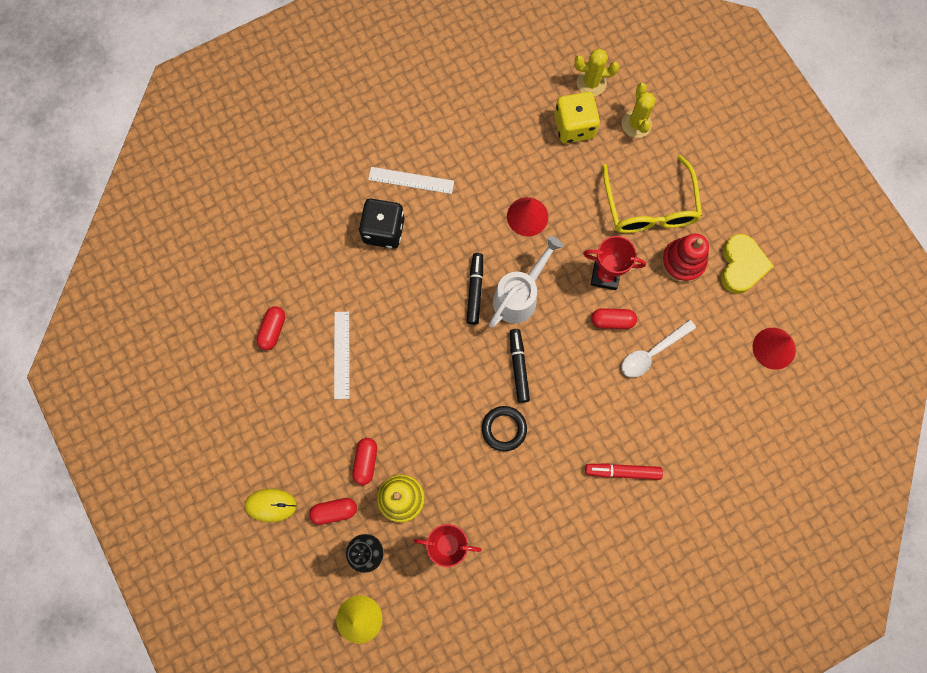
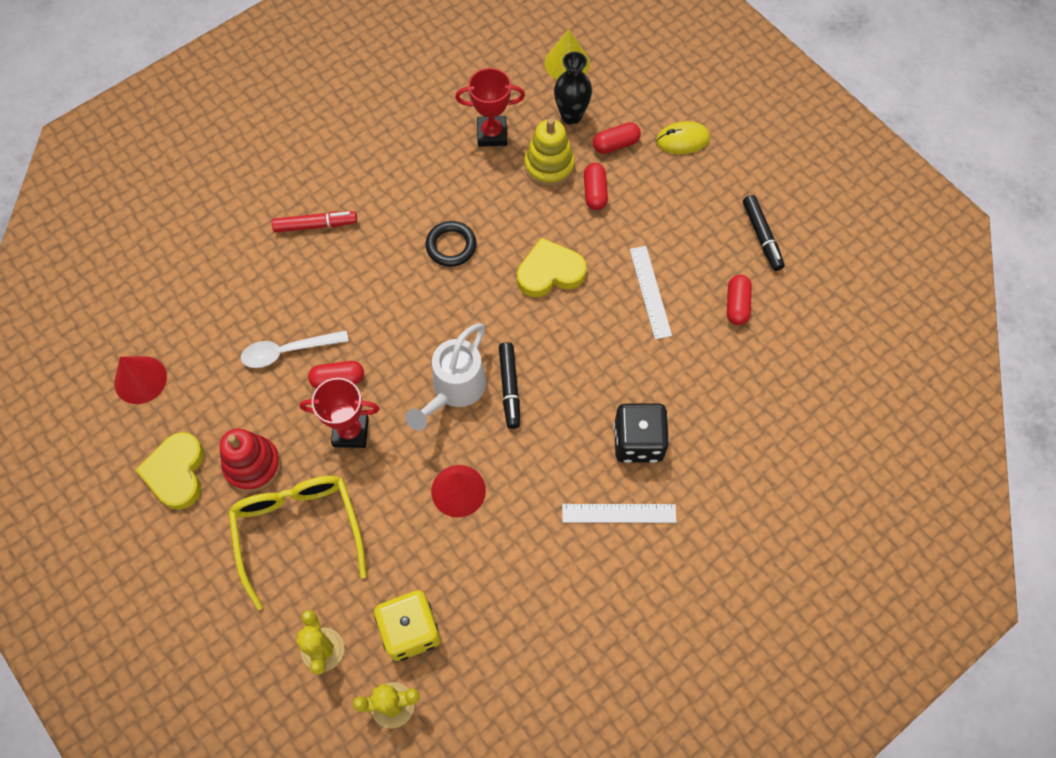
camera: 170 degrees right, 10 degrees down
(422, 388) = (550, 272): none -> yellow heart
(518, 367) = (444, 311): black marker -> black marker (762, 236)
(652, 352) = (288, 351): white spoon -> white spoon turned 150 degrees counterclockwise

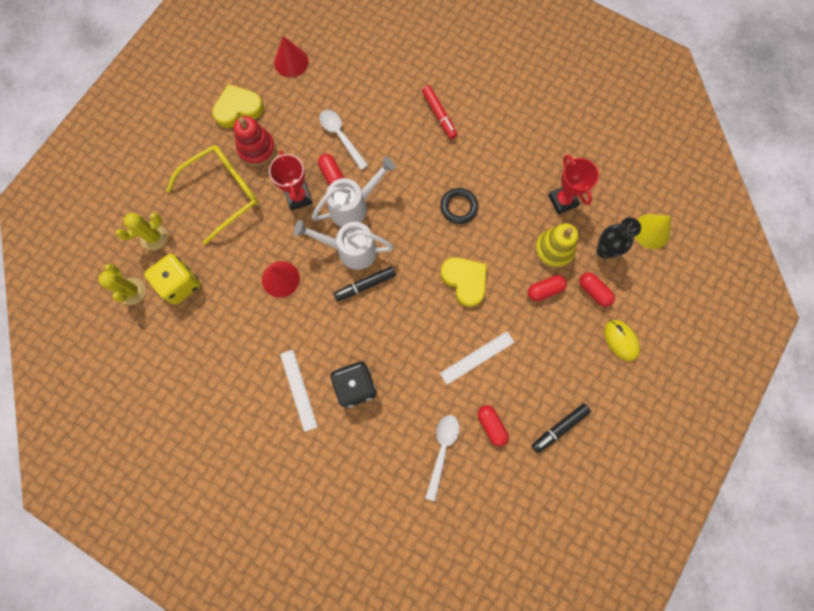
camera: 70 degrees right, 10 degrees up
(395, 367) = (353, 206): none -> white watering can
(736, 305) = (491, 425): red capsule -> red capsule turned 75 degrees clockwise
(750, 368) = (442, 450): none -> white spoon

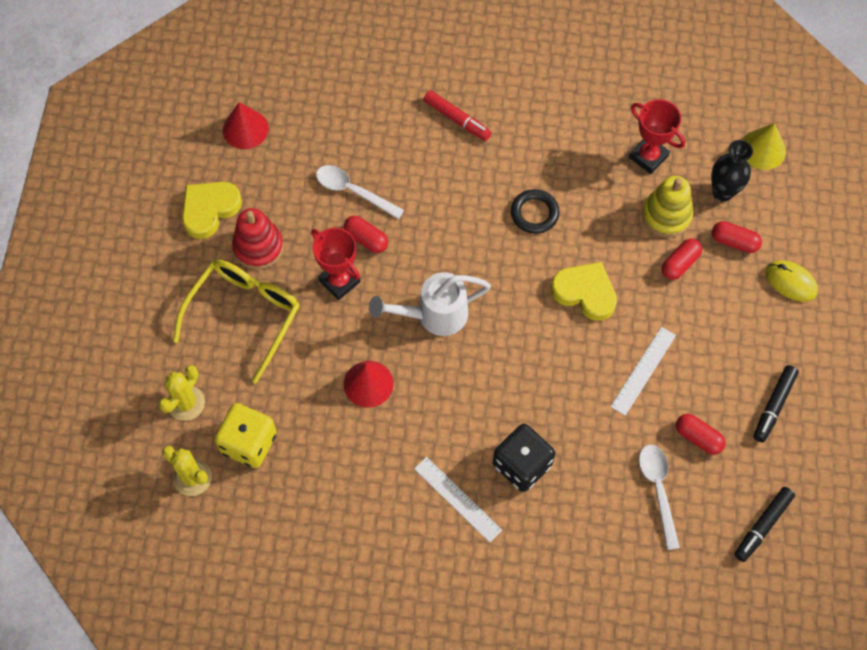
camera: 25 degrees left, 10 degrees down
(353, 206) = (411, 264): white watering can -> none
(365, 285) = (472, 347): black marker -> black marker (762, 526)

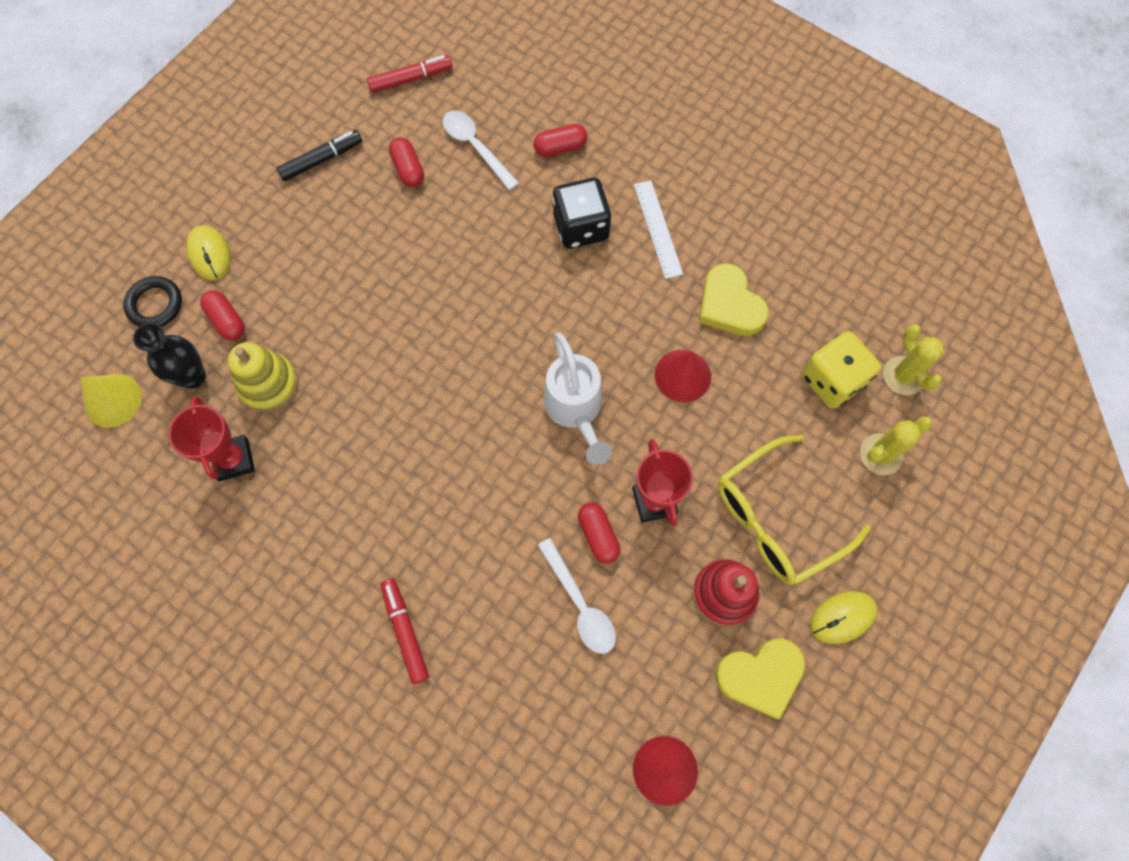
camera: 150 degrees left, 5 degrees up
(168, 273) = (842, 617): none -> yellow mouse
(434, 315) = (575, 409): white watering can -> white watering can turned 60 degrees clockwise
(534, 213) = (400, 463): black ring -> black ring (155, 304)
(585, 292) = (410, 350): yellow heart -> yellow heart (729, 305)
(643, 370) = (411, 249): white ruler -> none
(658, 490) = (476, 147): white spoon -> white spoon turned 120 degrees clockwise
(680, 264) = (297, 328): red capsule -> red capsule (560, 147)
(762, 526) = (411, 79): black marker -> red marker

